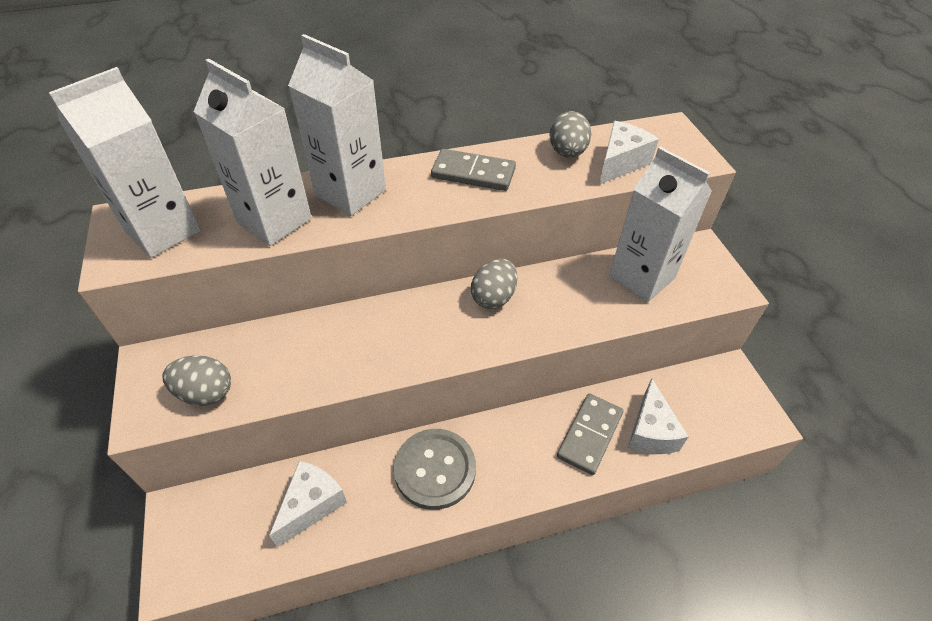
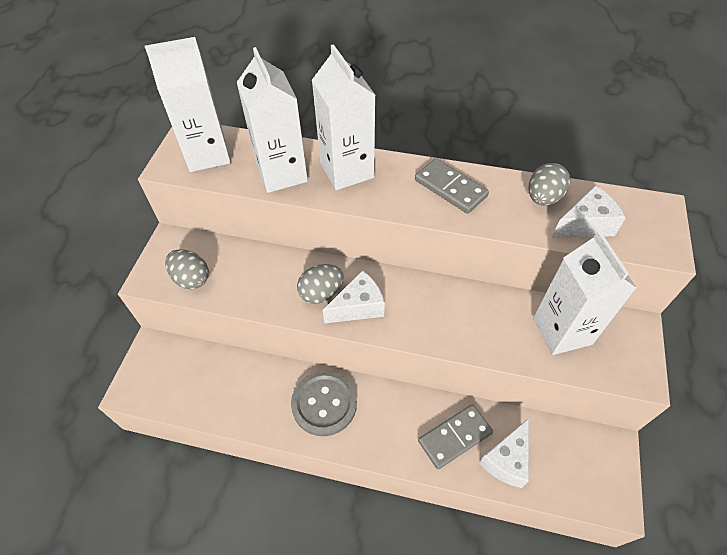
camera: 30 degrees right, 5 degrees up
(312, 505) = (231, 386): white cheese -> white cheese (358, 307)
(493, 297) = (426, 294): grey egg -> grey egg (321, 293)

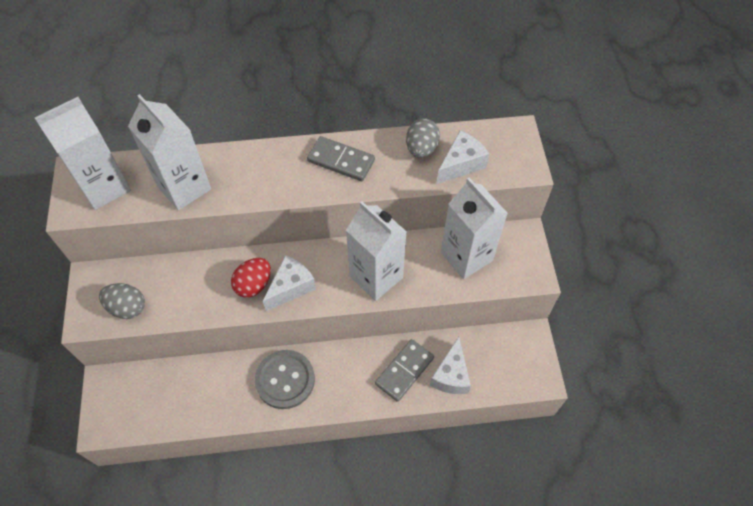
camera: 20 degrees left, 5 degrees up
(321, 293) = (253, 285): grey egg -> red egg
(347, 170) = (243, 168): white carton -> white carton (376, 277)

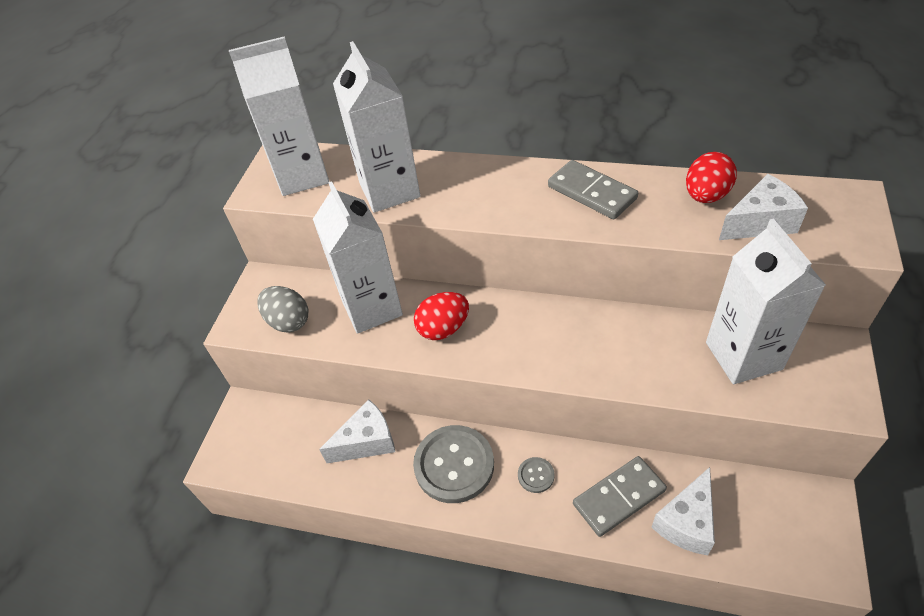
camera: 25 degrees right, 10 degrees down
(291, 287) = (489, 342): white cheese -> white cheese (367, 442)
(345, 371) = (536, 475): none -> grey button
(376, 277) = (606, 354): white carton -> white carton (372, 308)
(421, 148) = (706, 196): grey egg -> red egg

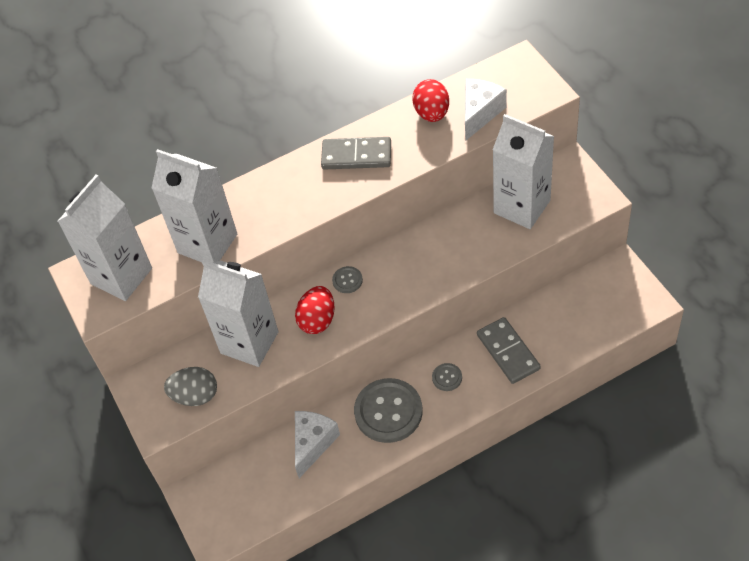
camera: 40 degrees left, 5 degrees up
(503, 311) = (347, 280): none -> grey button
(619, 497) = (508, 352): grey domino -> grey domino turned 45 degrees counterclockwise
(686, 522) = (557, 336): white cheese -> none

